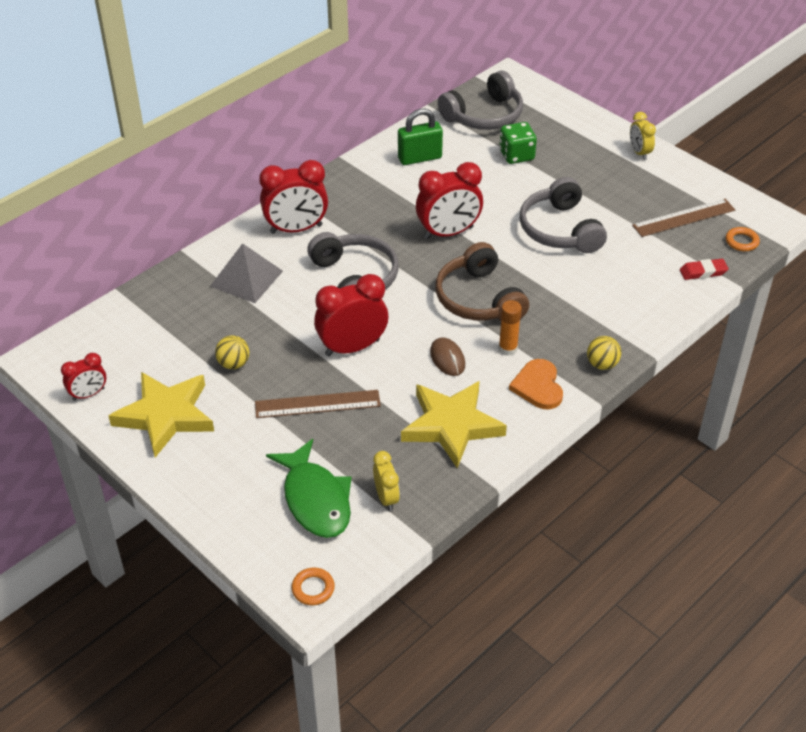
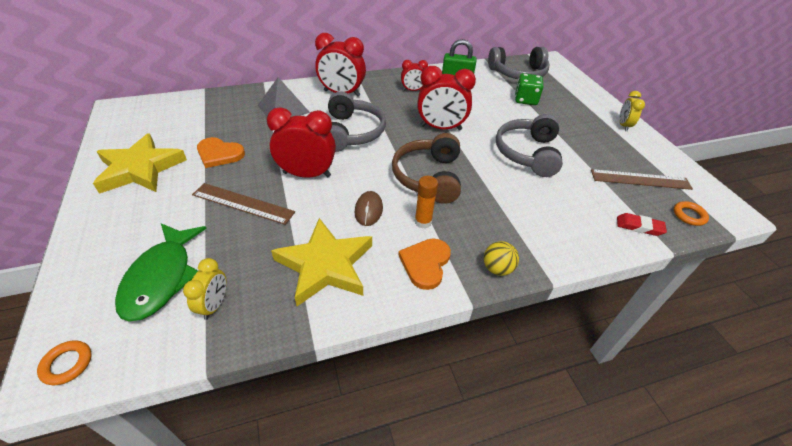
camera: 25 degrees right, 0 degrees up
(88, 394) = (115, 137): red clock -> red clock (413, 90)
(233, 364) = (219, 154): yellow ball -> orange heart

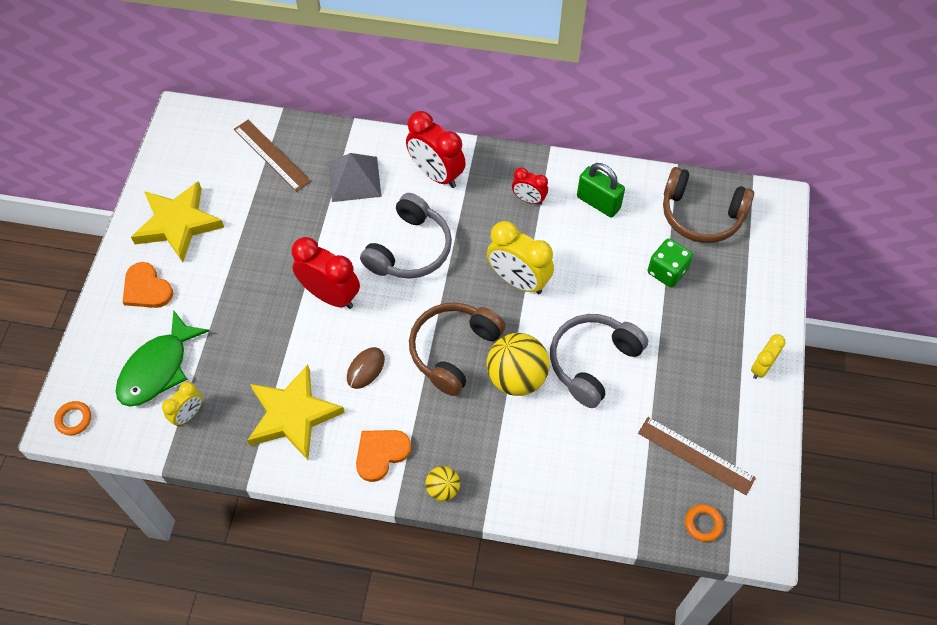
camera: 30 degrees right, 15 degrees up
(219, 154) = (258, 230): orange heart -> orange heart (146, 288)
(243, 203) = (253, 310): brown ruler -> brown ruler (271, 155)
(423, 222) = (409, 406): orange glue stick -> none
(441, 128) = (518, 280): red clock -> yellow clock
(487, 177) = (516, 377): none -> yellow ball
(518, 73) = (701, 215): grey headphones -> brown headphones
(639, 227) = (630, 511): red eraser -> none

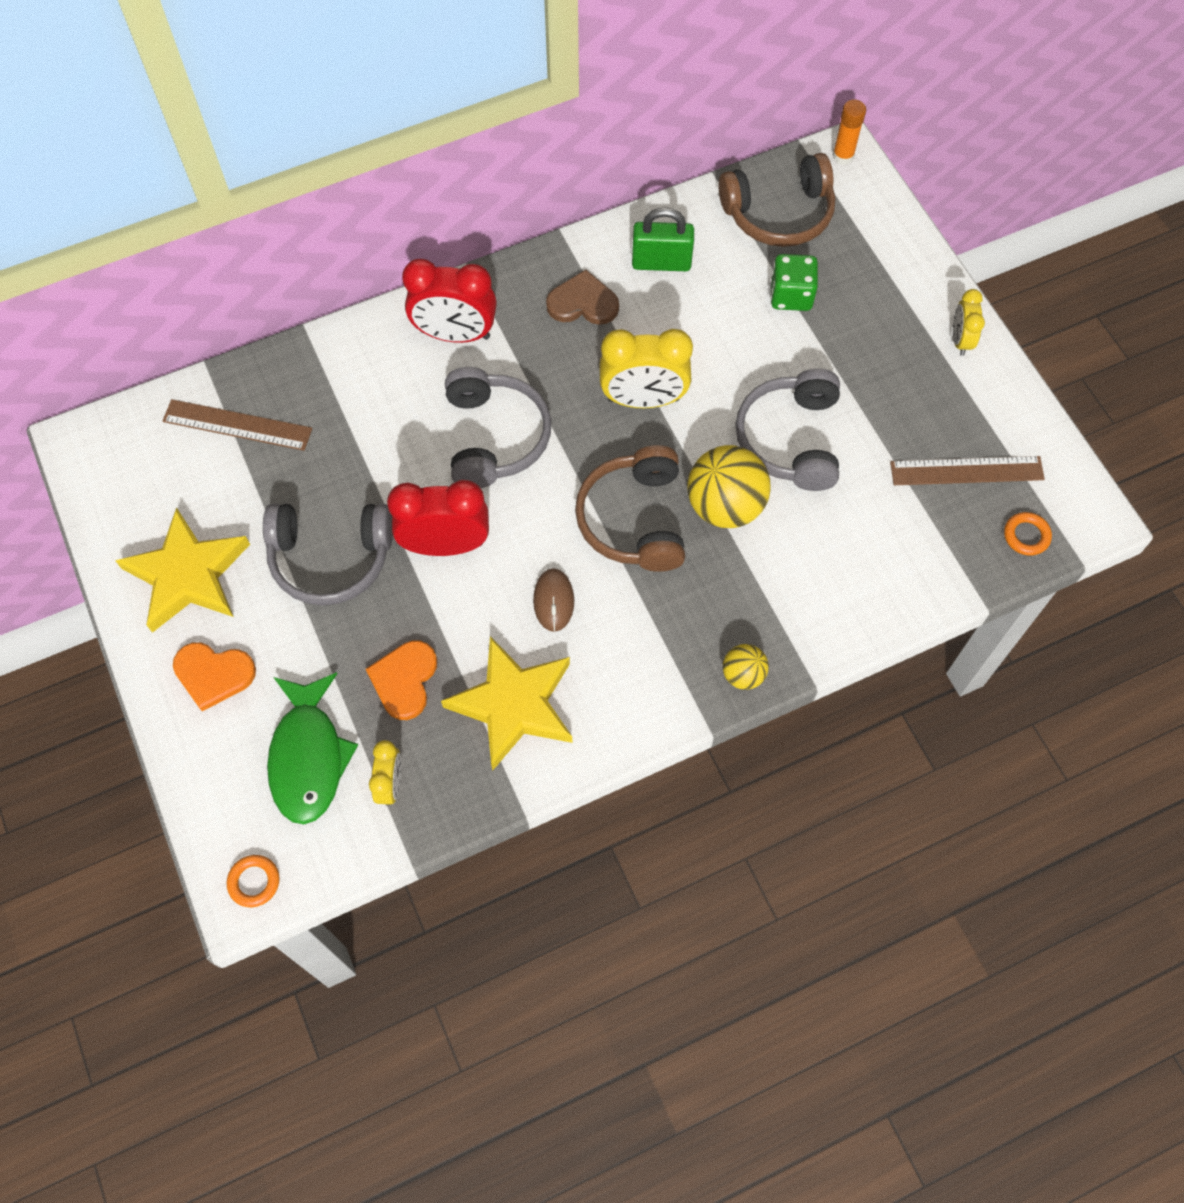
camera: 35 degrees left, 5 degrees up
(261, 262) = (331, 558): none -> grey headphones
(354, 179) = (363, 395): grey pyramid -> none
(381, 453) = (646, 681): orange heart -> orange heart (404, 680)
(528, 199) = (583, 303): red clock -> brown heart
(775, 202) = (843, 156): none -> orange glue stick

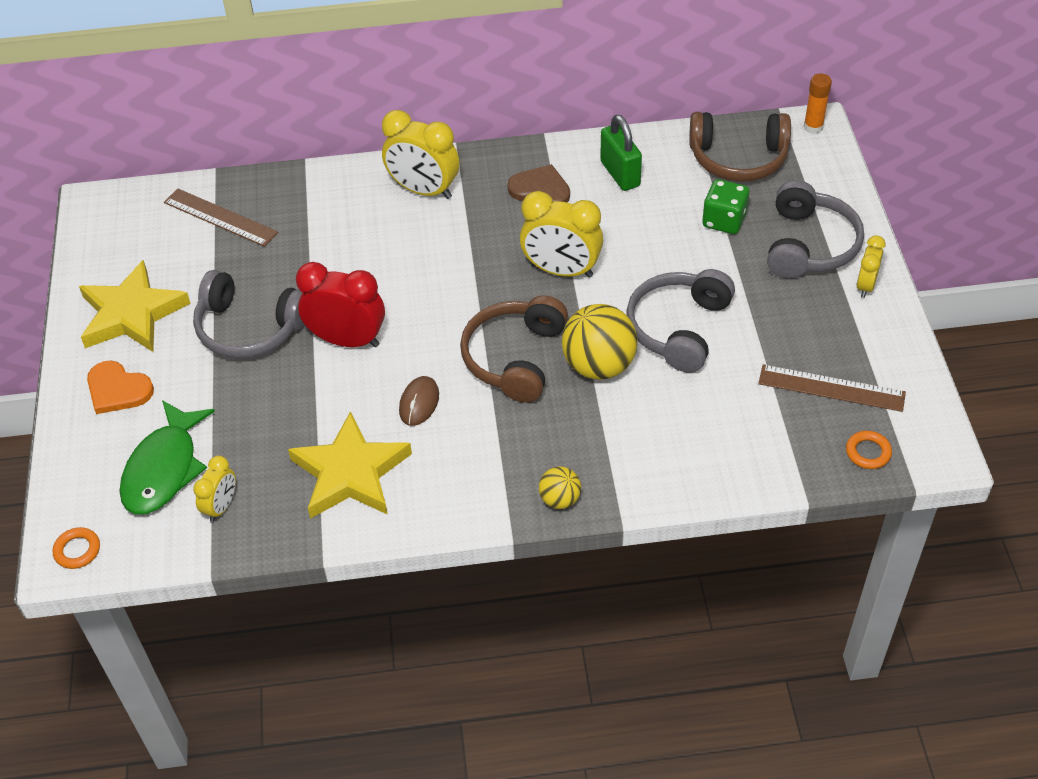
camera: 20 degrees right, 15 degrees down
(404, 680) = (268, 431): orange heart -> none
(455, 334) = (424, 190): red clock -> yellow clock
(494, 437) = (423, 271): grey headphones -> grey headphones (809, 245)
(661, 262) = (620, 174): green padlock -> green padlock turned 45 degrees clockwise

